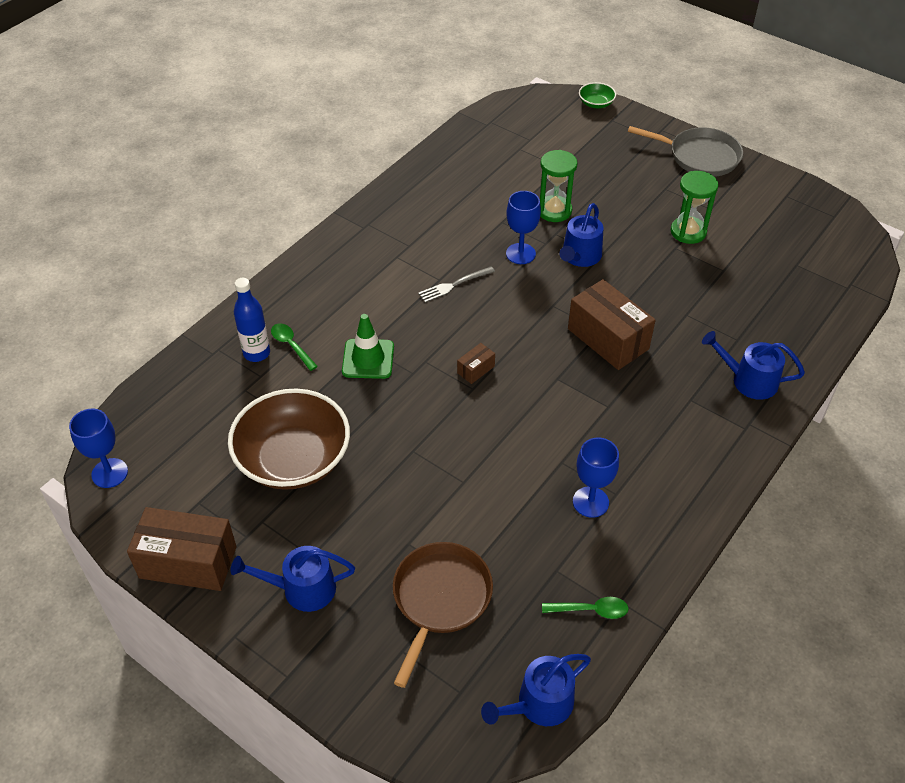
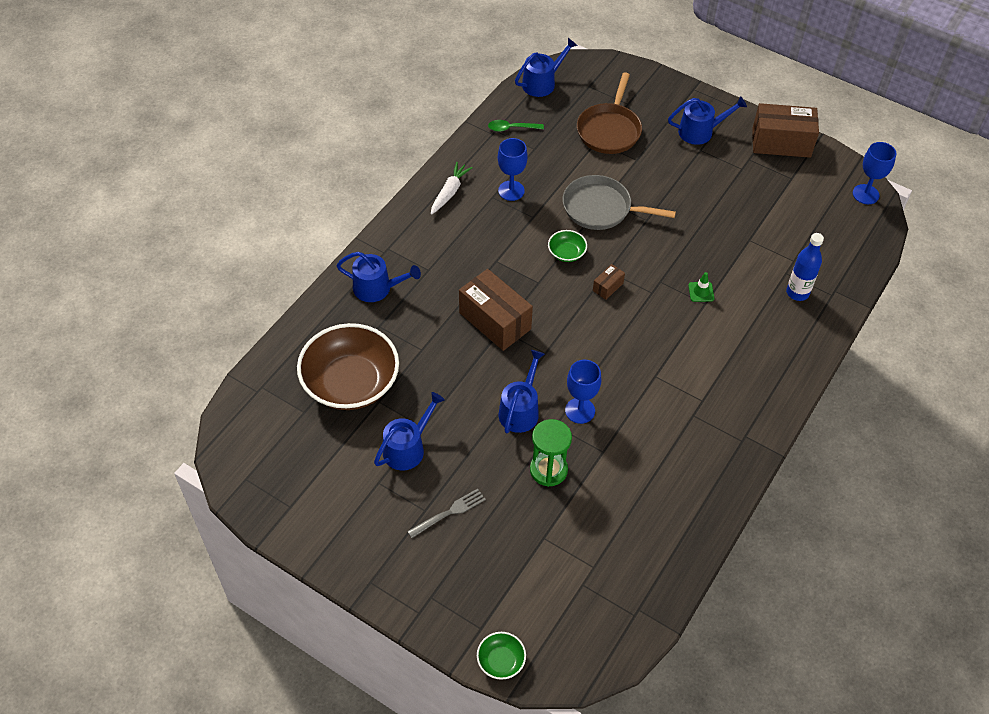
camera: 175 degrees right, 5 degrees up
(291, 345) = (770, 301): green spoon -> none
(293, 459) = (735, 210): brown bowl -> brown bowl (351, 383)
(368, 359) = (701, 292): green traffic cone -> green traffic cone, size x0.56
(454, 285) = (640, 370): grey fork -> grey fork (449, 512)
(521, 412) = (566, 253): none -> green bowl
(675, 504) = (449, 192): none -> white carrot
(688, 232) = (407, 448): green hourglass -> blue watering can
(700, 156) = (378, 565): grey pan -> grey pan (601, 208)

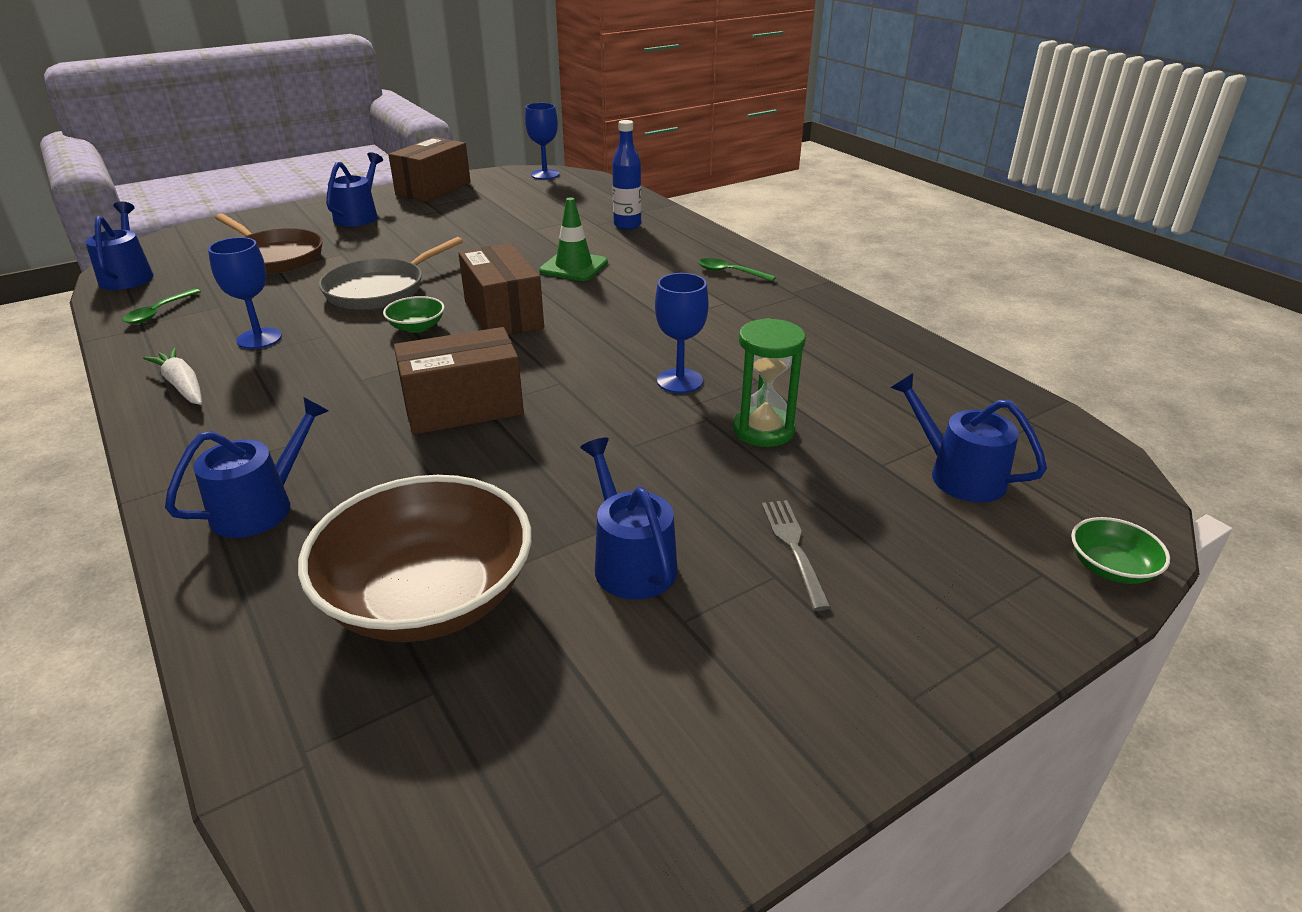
camera: 65 degrees left, 20 degrees down
(520, 410) = (642, 427): blue watering can -> blue watering can (959, 475)
(608, 287) = (503, 315): brown box -> brown box, size x2.22
(701, 292) = (573, 267): green traffic cone -> green traffic cone, size x1.78
(753, 387) = (730, 272): none -> green spoon

